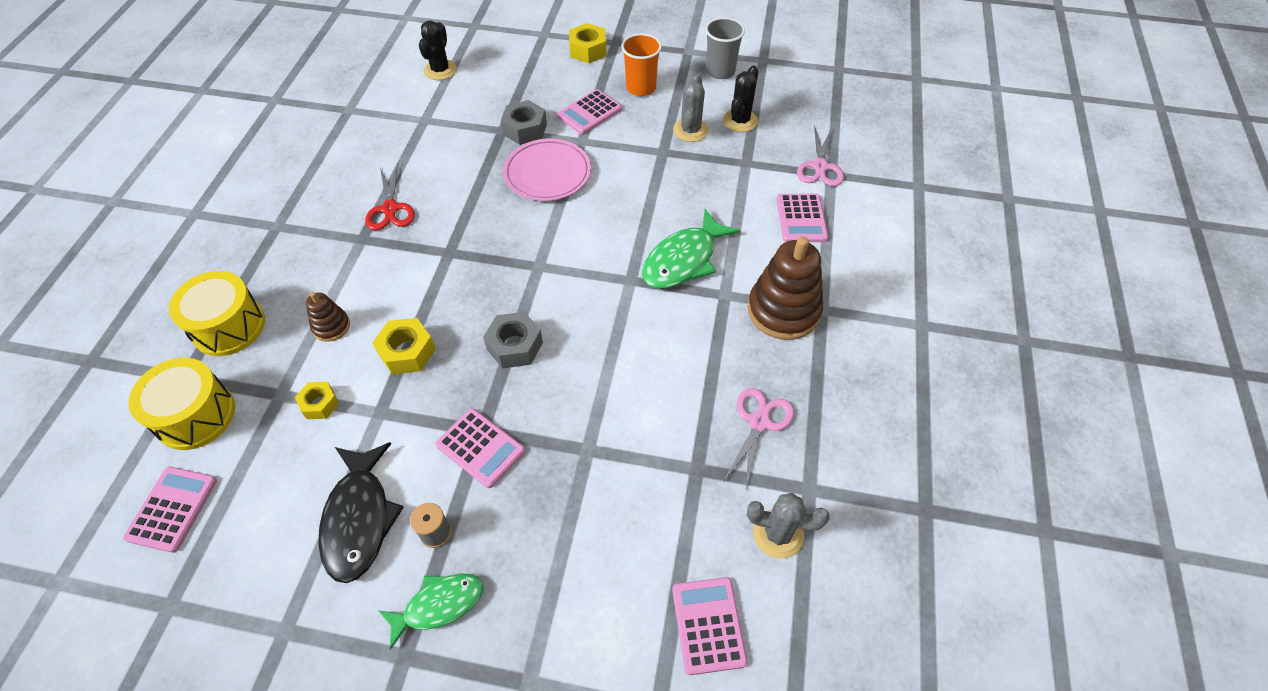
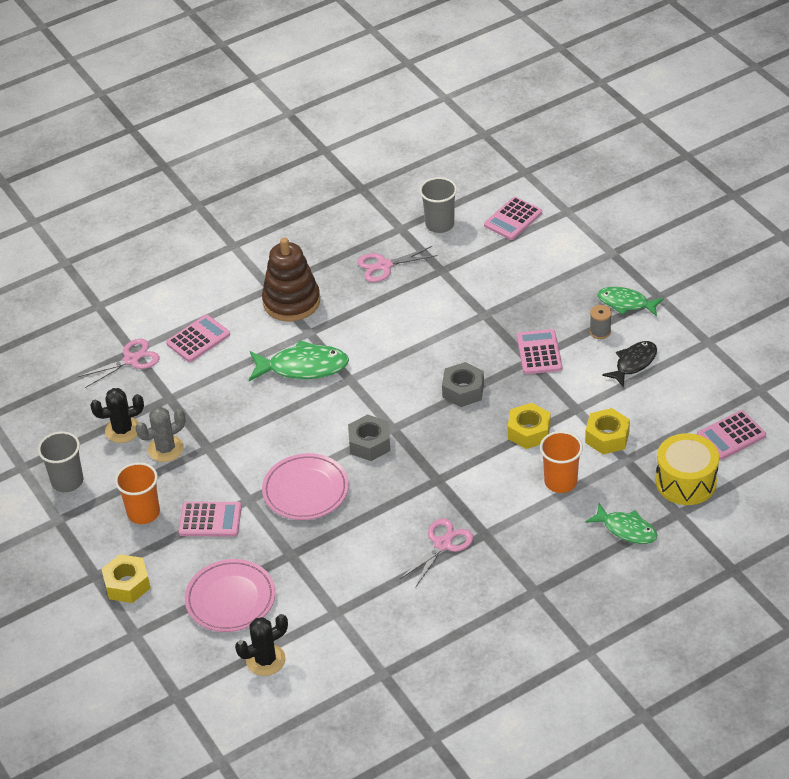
camera: 130 degrees left, 10 degrees down
(228, 326) = (626, 529): yellow drum -> green fish
(319, 404) = (607, 437): yellow nut -> yellow nut, size x1.53
(331, 326) = (560, 482): brown stacking toy -> orange cup
(359, 519) = (633, 363): black fish -> black fish, size x0.66
(390, 209) = (443, 544): red scissors -> pink scissors
(508, 83) = (230, 599): none -> pink plate
(525, 129) = (274, 541): grey nut -> grey nut (369, 444)
(778, 534) = (439, 224): grey cactus -> grey cup

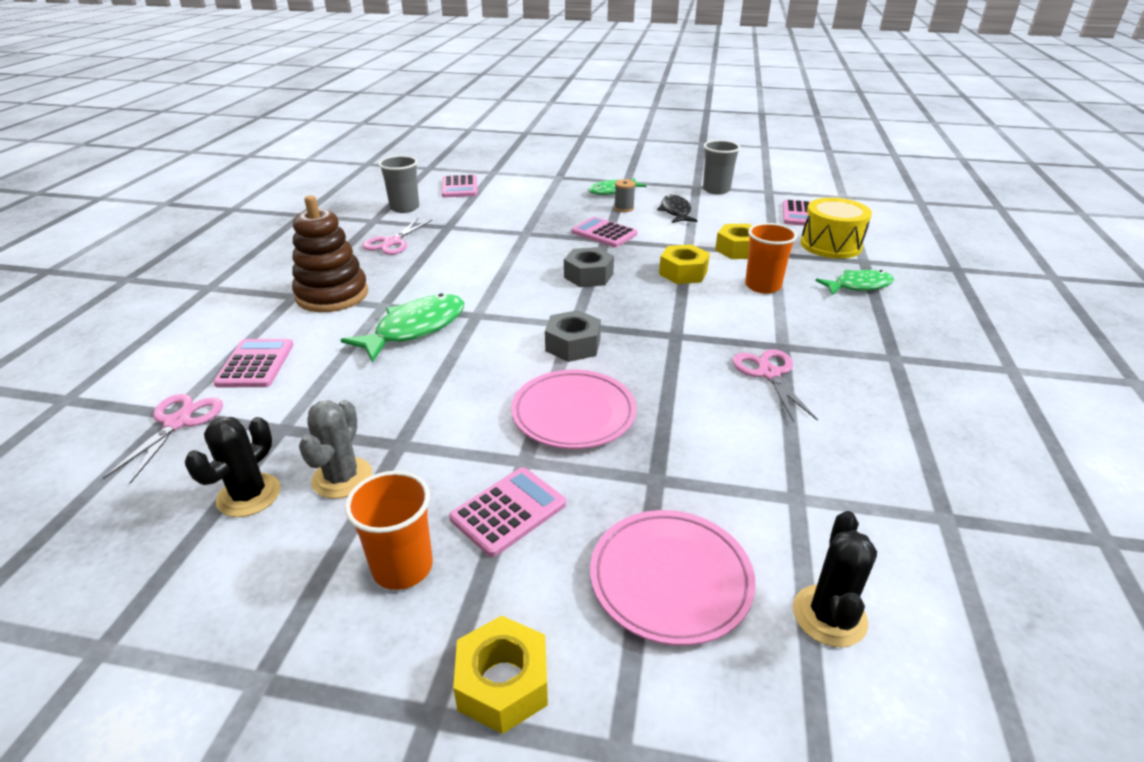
camera: 50 degrees left, 10 degrees down
(67, 481) = (218, 612): grey cup -> grey cup (716, 190)

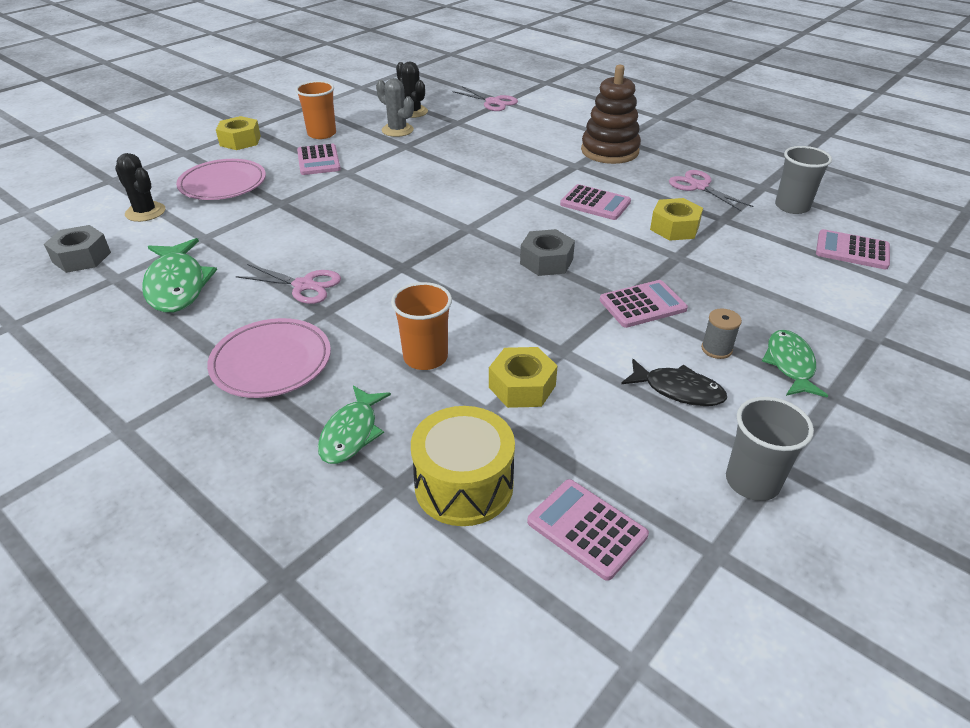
camera: 120 degrees right, 5 degrees up
(255, 364) = (533, 121): pink calculator -> pink calculator (595, 203)
(415, 329) = (527, 170): green fish -> green fish (177, 285)
(573, 345) = (440, 219): grey nut -> grey nut (82, 257)
(573, 414) = (365, 196): pink plate -> pink plate (271, 362)
(683, 273) = (502, 318): yellow nut -> yellow nut (674, 228)

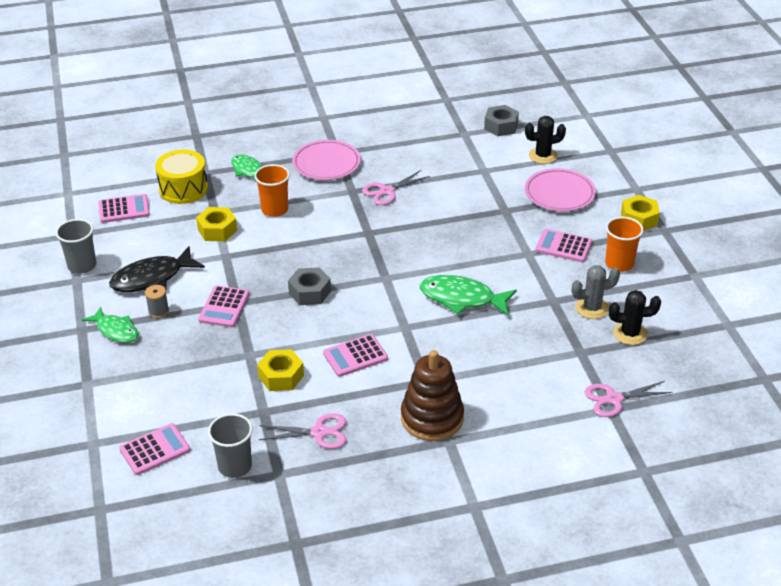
camera: 125 degrees right, 0 degrees up
(177, 285) = (433, 151): green fish -> green fish (461, 298)
(678, 390) = (152, 278): black fish -> black fish, size x1.51

